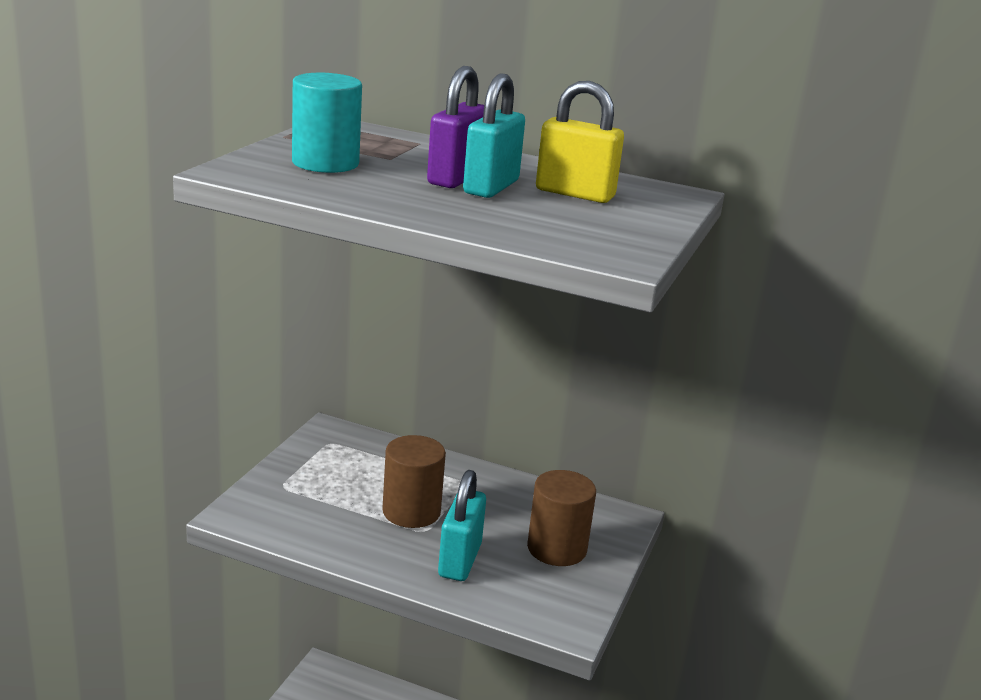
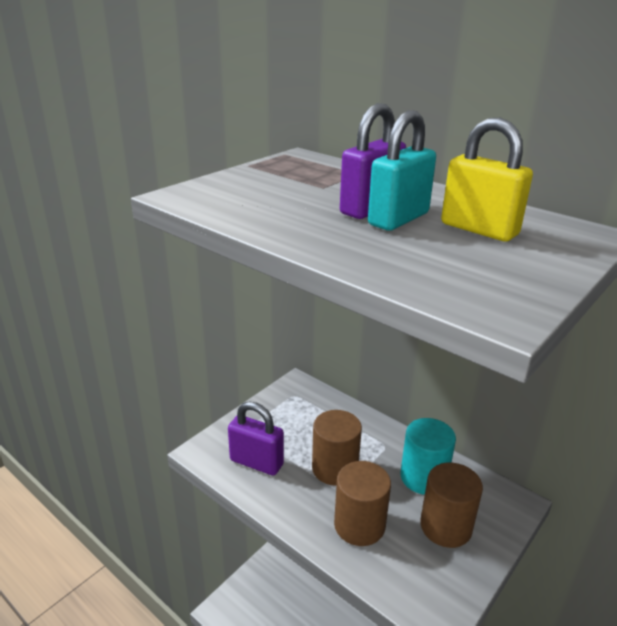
camera: 20 degrees right, 5 degrees up
(311, 517) = (256, 462): none -> purple padlock
(325, 163) = (263, 190): turquoise cylinder -> turquoise cylinder (423, 477)
(460, 560) = (359, 525): turquoise padlock -> brown cylinder

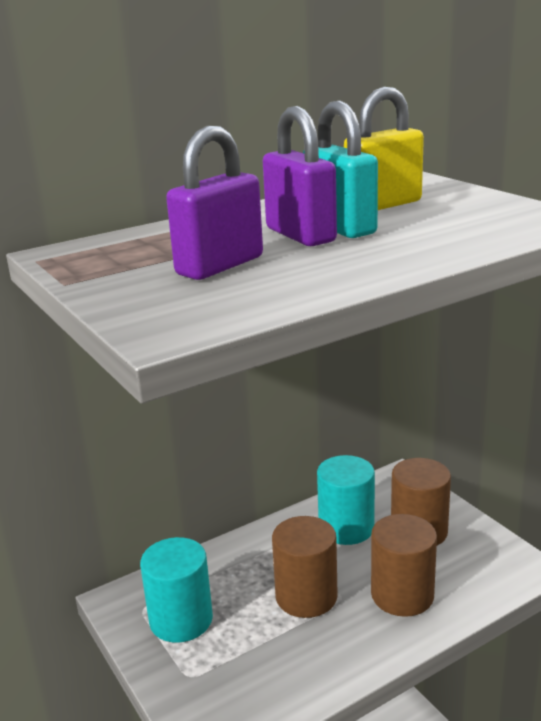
camera: 70 degrees left, 5 degrees down
(256, 462) = (264, 674): purple padlock -> purple padlock (220, 266)
(290, 414) = (181, 619): none -> turquoise cylinder

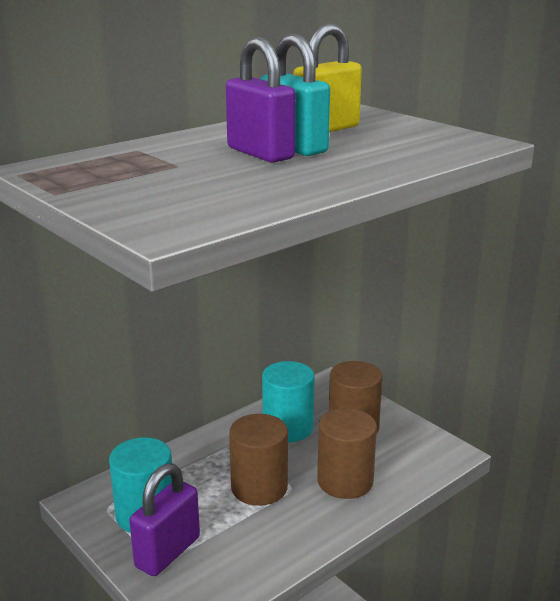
camera: 10 degrees left, 0 degrees up
(220, 266) = (196, 178): purple padlock -> purple padlock (168, 552)

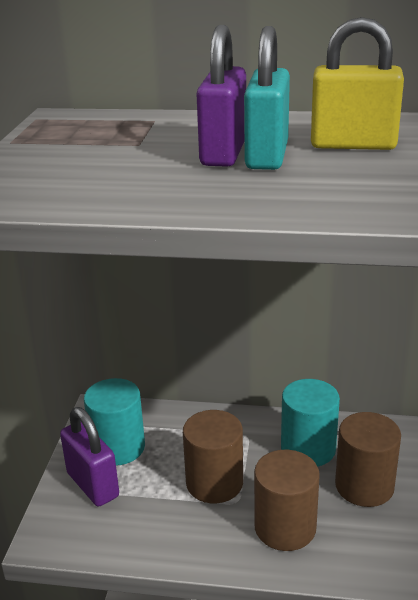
camera: 50 degrees right, 5 degrees up
(168, 552) = (93, 485): purple padlock -> purple padlock turned 60 degrees clockwise

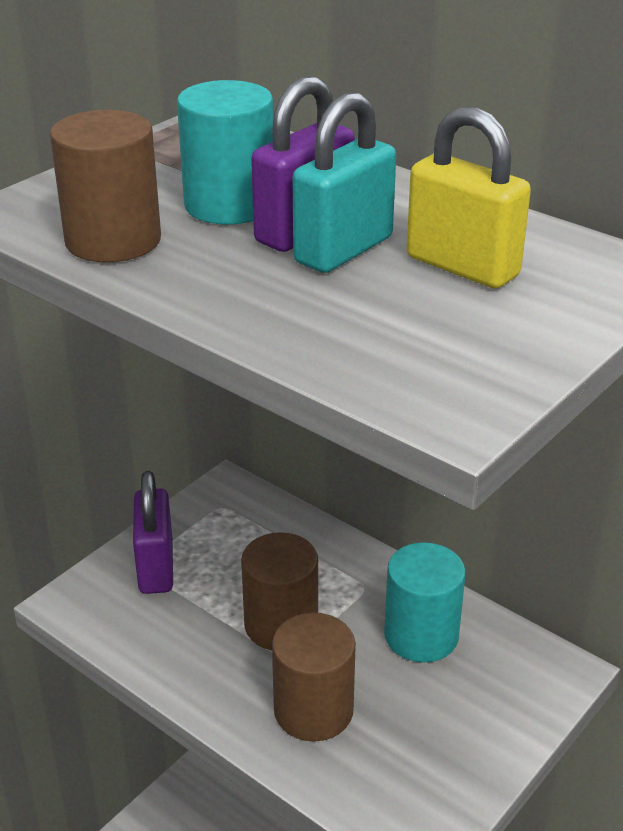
camera: 30 degrees right, 5 degrees up
(118, 447) = (214, 538): turquoise cylinder -> turquoise cylinder (229, 205)
(364, 486) = (447, 710): brown cylinder -> brown cylinder (113, 240)

